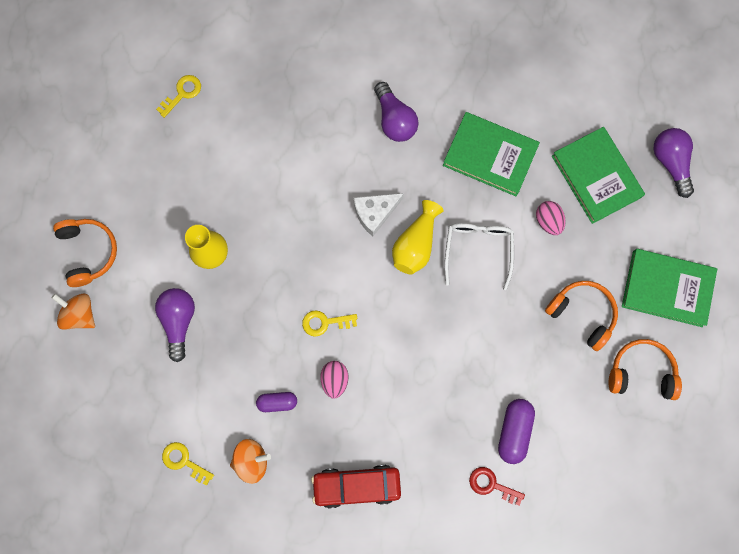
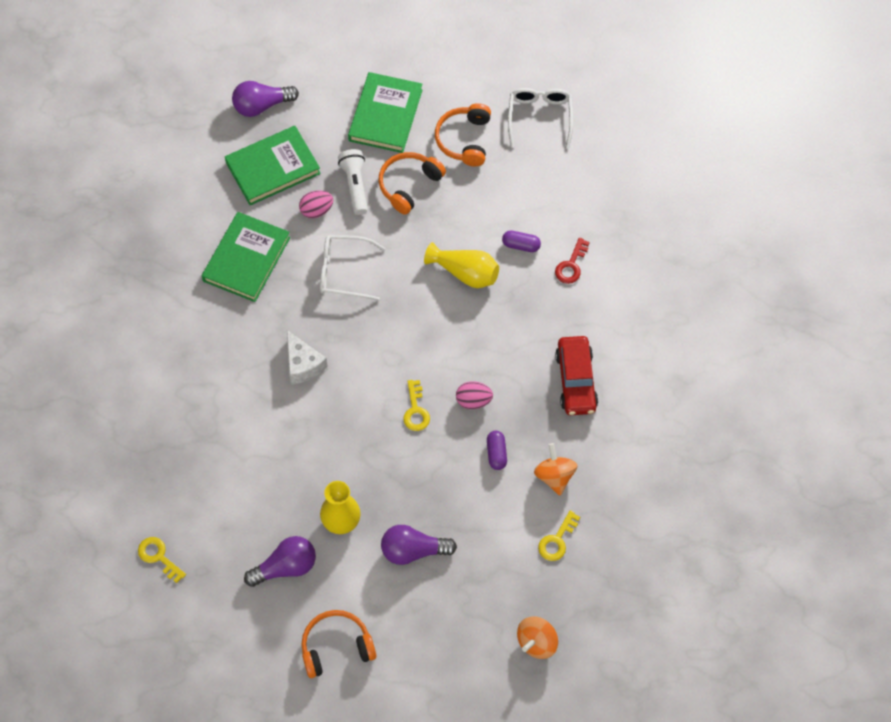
camera: 90 degrees left, 15 degrees down
(80, 314) = (404, 652): orange spinning top -> orange spinning top (537, 642)
(394, 120) = (202, 346): purple light bulb -> purple light bulb (285, 567)
(415, 244) = (337, 327): yellow vase -> yellow vase (465, 273)
(514, 431) = (521, 245): purple capsule -> purple capsule, size x0.64
(579, 258) = (355, 186): none -> white flashlight
(674, 455) = (540, 118): none -> white glasses

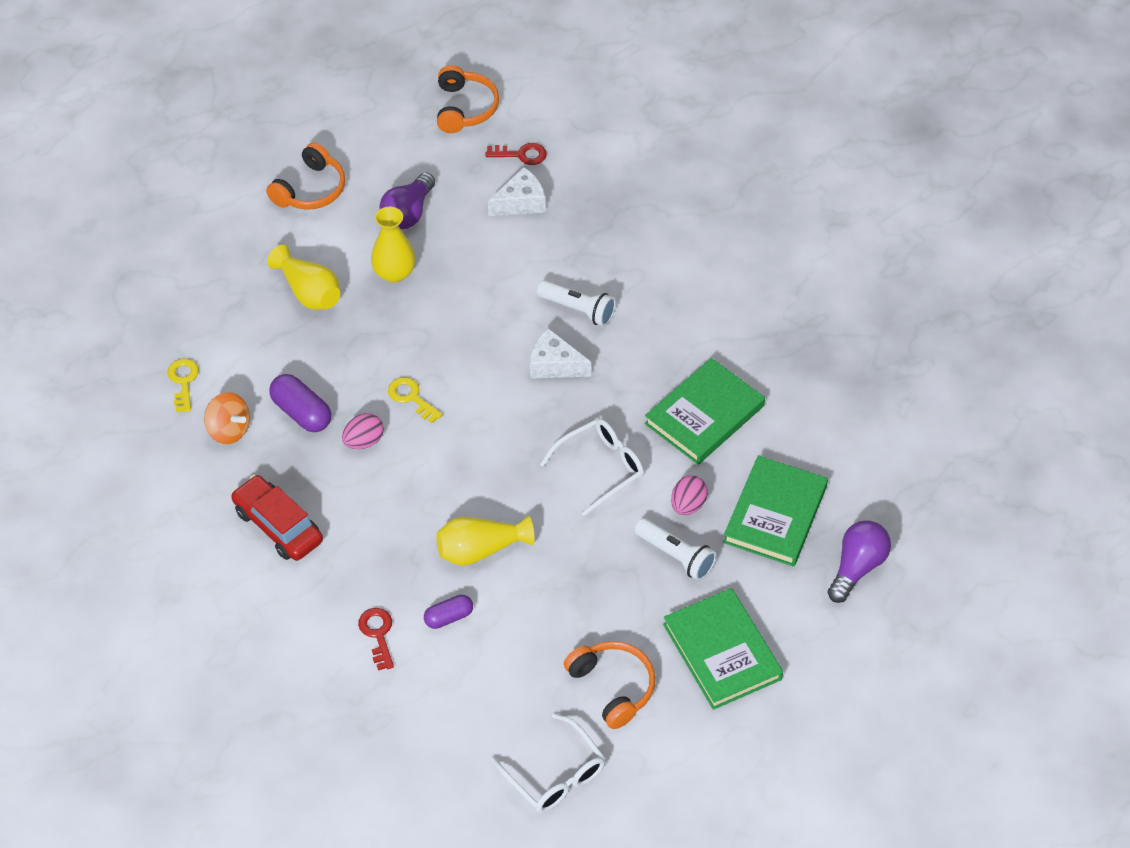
camera: 140 degrees right, 10 degrees down
(158, 557) = (521, 155): yellow key -> red key
(200, 513) = (521, 202): none -> white cheese
(246, 259) = (704, 415): green book -> green book turned 60 degrees clockwise
(247, 394) = (578, 309): none -> white flashlight
(409, 185) = (622, 596): orange headphones -> orange headphones (464, 108)
(413, 551) = (309, 292): purple light bulb -> yellow vase
(496, 453) = (302, 412): purple capsule -> purple capsule, size x1.57
(537, 642) = (138, 297): orange spinning top -> none

